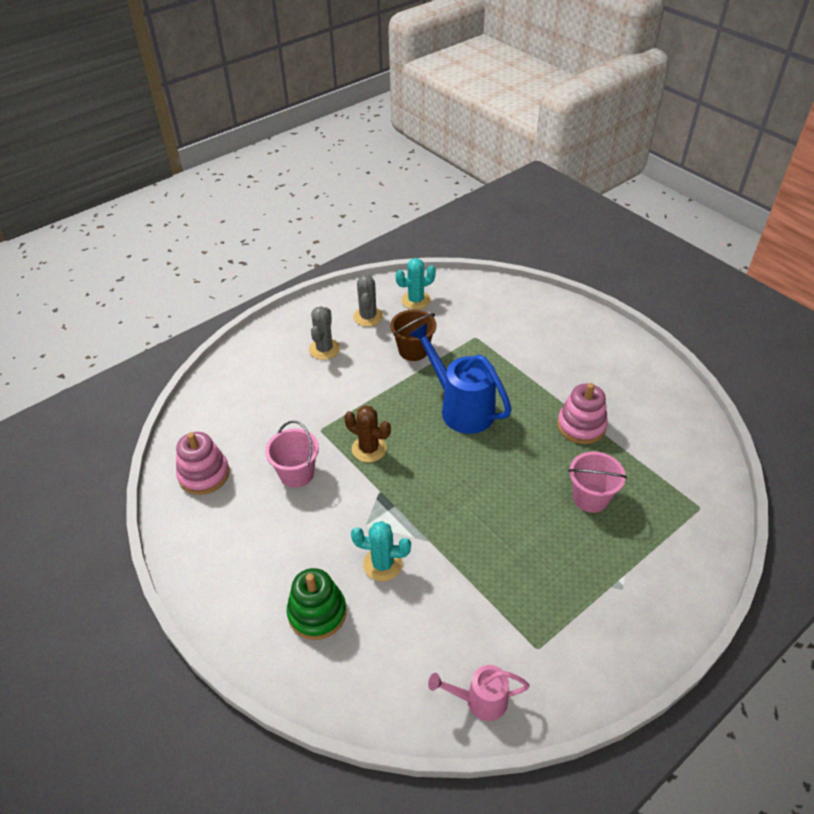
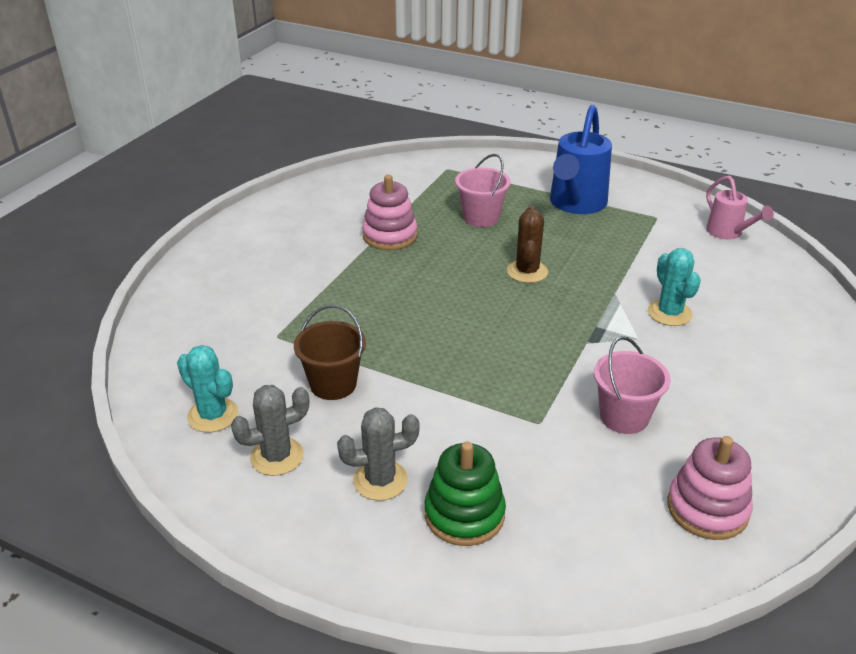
camera: 115 degrees left, 10 degrees down
(317, 613) = (762, 337): green stacking toy -> green stacking toy (464, 514)
(369, 449) = (536, 369): brown cactus -> brown cactus (527, 271)
(461, 408) = (417, 316): blue watering can -> blue watering can (576, 204)

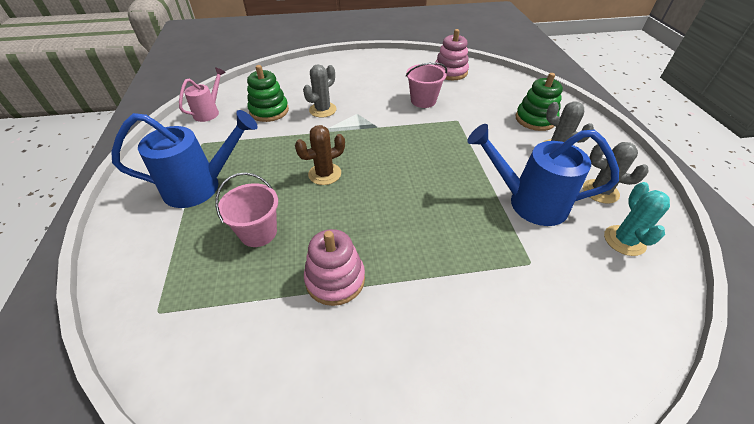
camera: 125 degrees left, 10 degrees up
(333, 384) = (529, 202): brown bucket -> blue watering can
(669, 313) = (322, 110): turquoise cactus -> grey cactus
(699, 272) = (269, 111): none -> green stacking toy

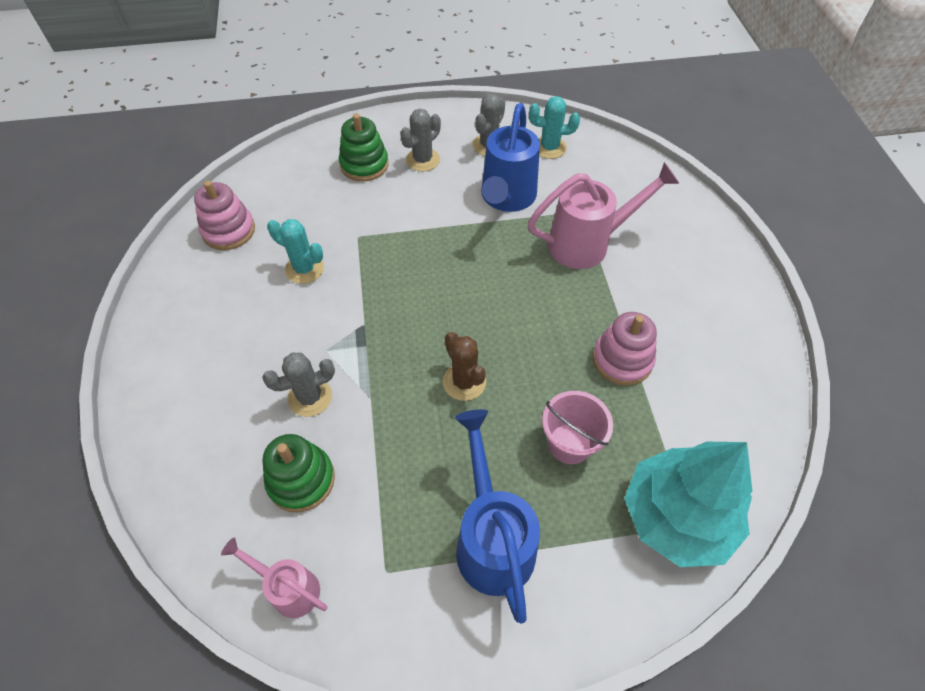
camera: 90 degrees left, 10 degrees up
(169, 302) = (676, 516): none -> turquoise tree
(322, 110) = (310, 397): grey cactus -> grey cactus turned 60 degrees counterclockwise
(423, 101) = (304, 269): pink bucket -> turquoise cactus
(483, 263) = (587, 243): none -> pink watering can

